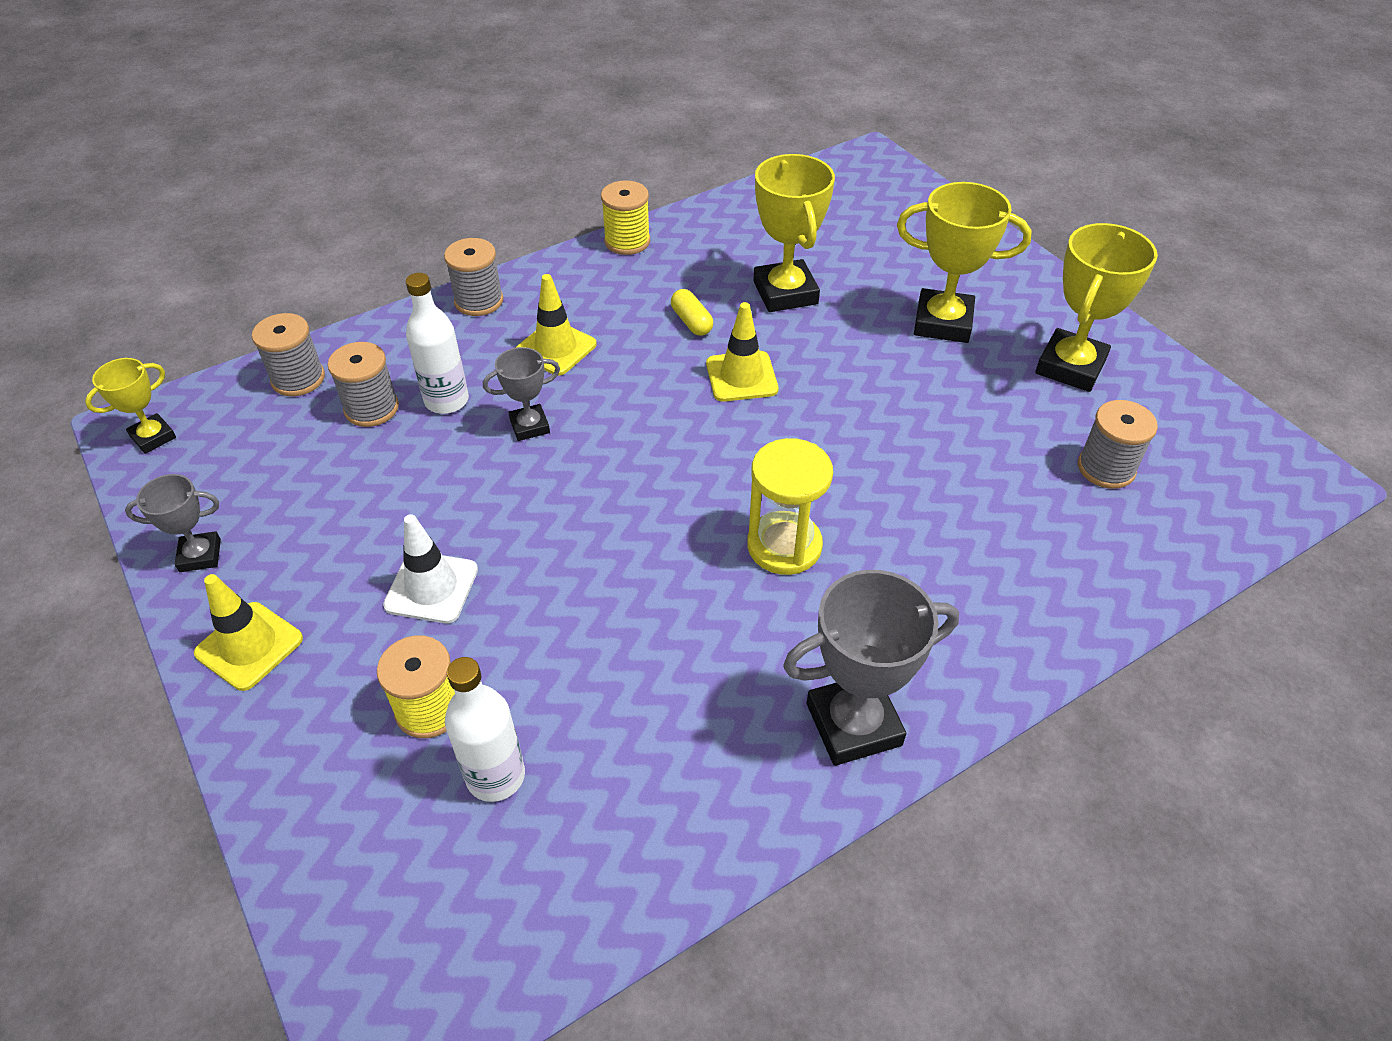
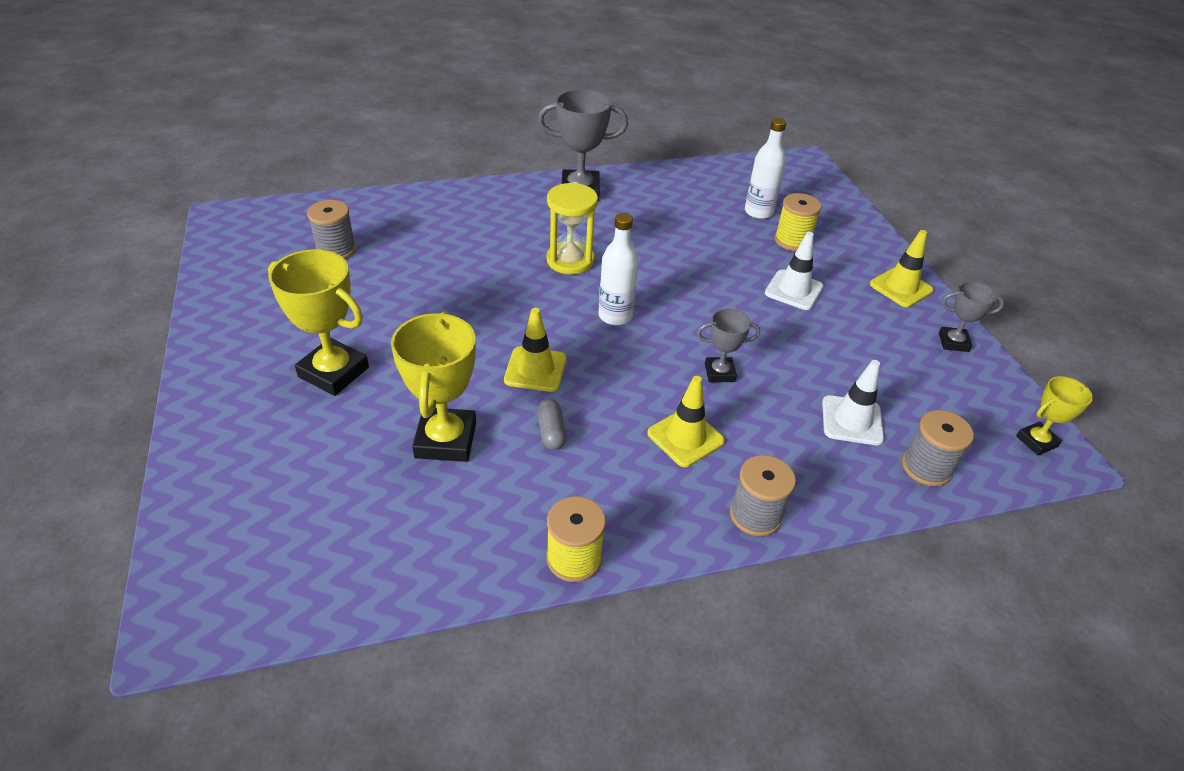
camera: 165 degrees left, 5 degrees down
(371, 408) = (852, 420): grey spool -> white traffic cone
(446, 401) = (787, 411): white bottle -> white bottle (615, 316)
(691, 322) = (551, 432): yellow capsule -> grey capsule
(1070, 367) = (277, 312): yellow trophy -> none

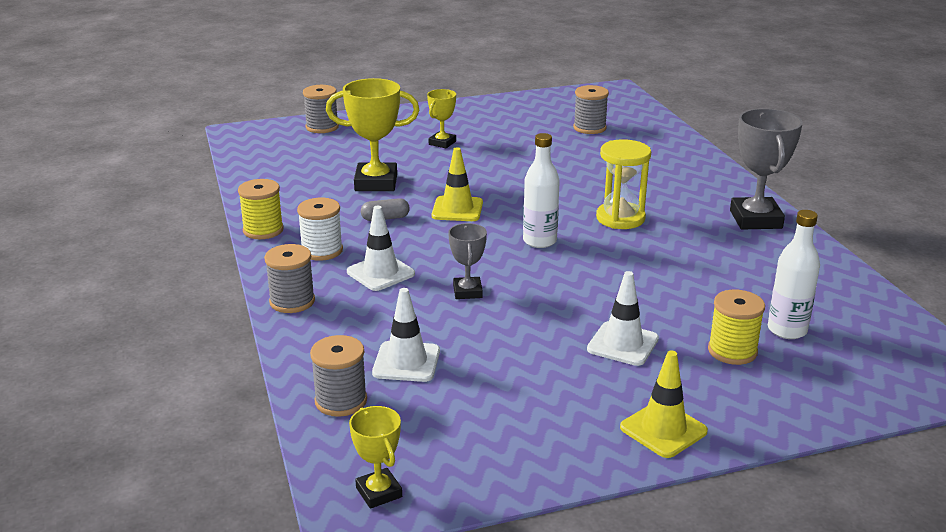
camera: 90 degrees right, 15 degrees down
(213, 505) = (322, 127): none -> grey spool
(334, 372) = (442, 143): yellow trophy -> yellow trophy, size x0.56
(633, 491) = (322, 251): none -> white spool
(685, 437) = (380, 273): yellow traffic cone -> white traffic cone
(953, 342) = (555, 457): grey trophy -> none

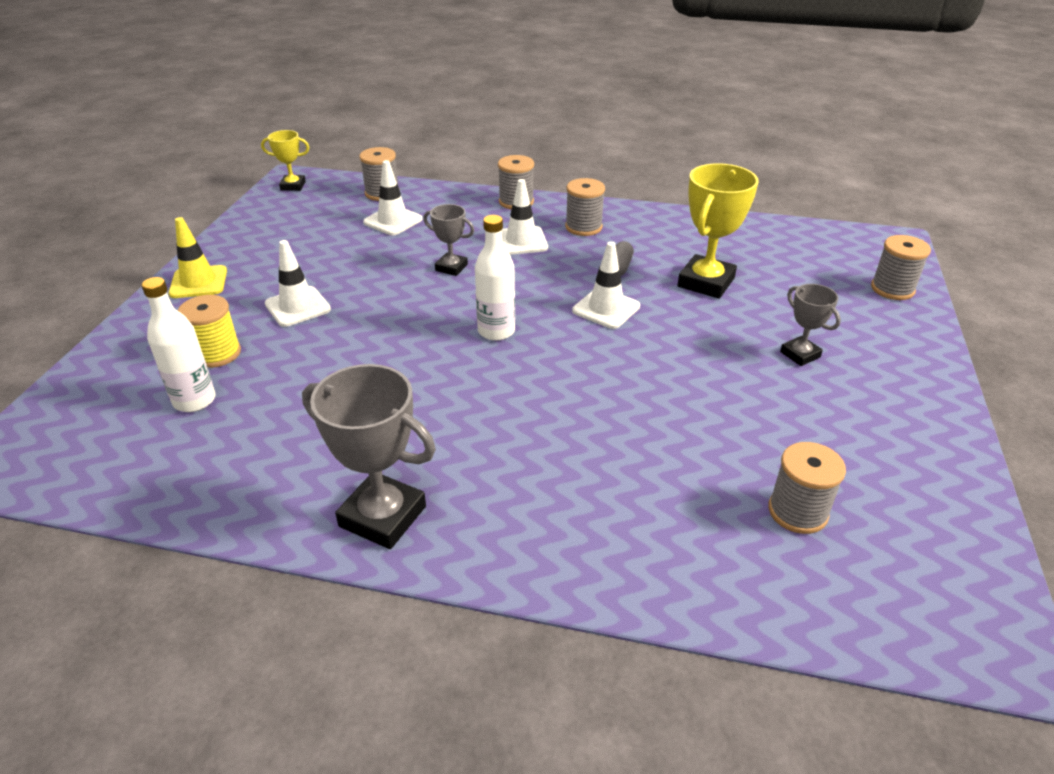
camera: 120 degrees right, 10 degrees up
(263, 230) = (643, 212): yellow spool -> none
(322, 251) = (583, 227): white spool -> grey spool
(442, 143) = (800, 354): yellow trophy -> grey trophy
(457, 209) = (606, 308): yellow traffic cone -> white traffic cone
(620, 218) = (492, 403): yellow hourglass -> none

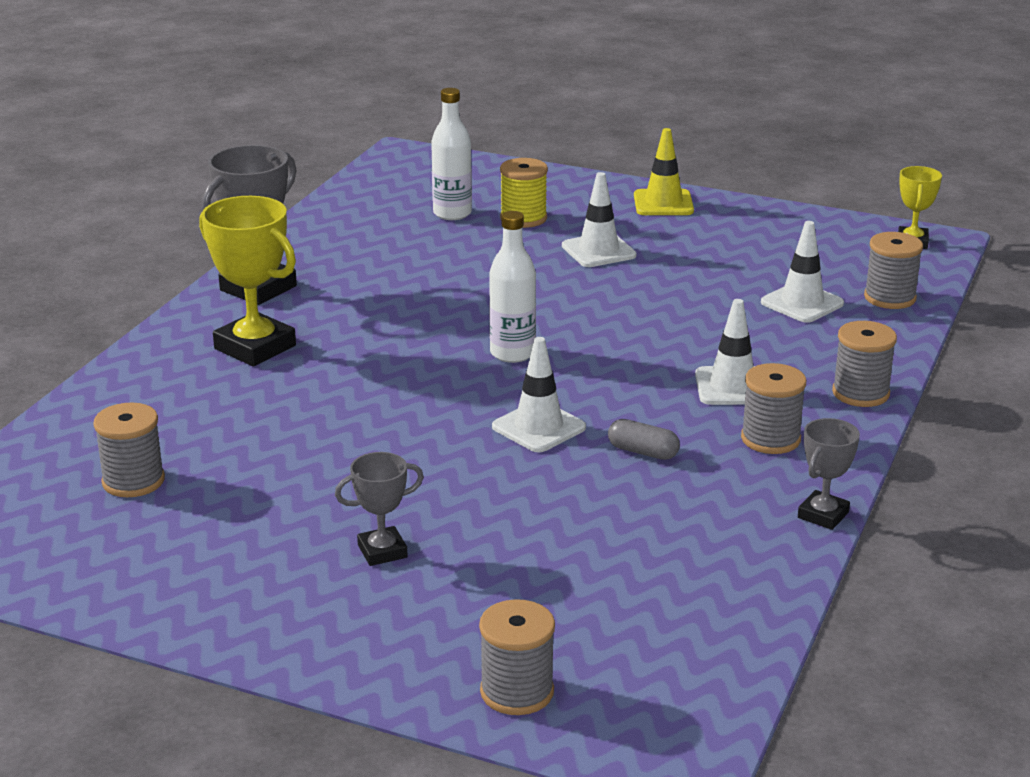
camera: 100 degrees right, 10 degrees down
(451, 267) = (667, 335): grey trophy -> grey trophy (823, 515)
(706, 282) = (584, 515): yellow trophy -> yellow trophy (255, 347)

